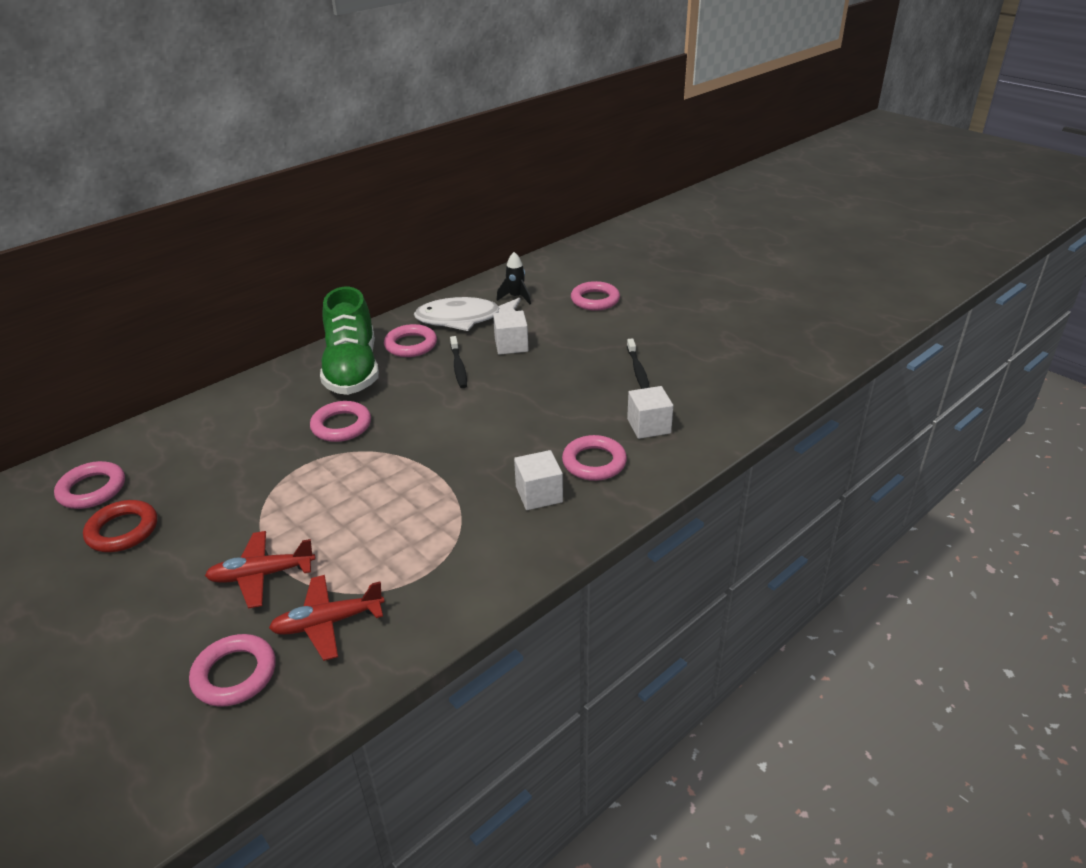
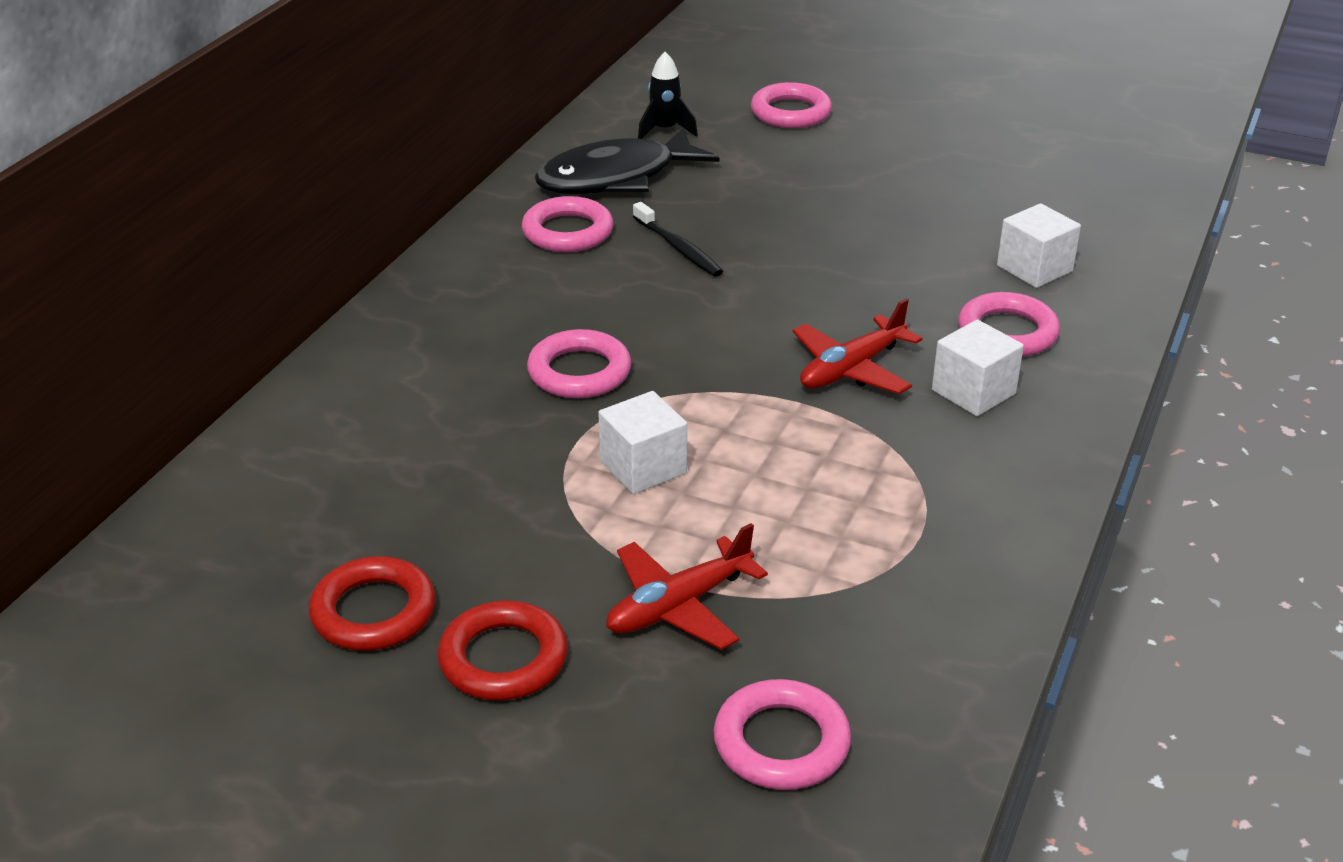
camera: 25 degrees left, 0 degrees up
(92, 489) = (245, 569): pink ring -> none
(153, 576) = (503, 659): none -> red ring
(328, 622) = (847, 636): red plane -> red plane (851, 369)
(352, 370) = (509, 288): green shoe -> none
(464, 319) = (615, 178): white fish -> black fish
(511, 345) = (728, 201): white cube -> white cube (643, 467)
(638, 370) = (948, 198): black toothbrush -> none

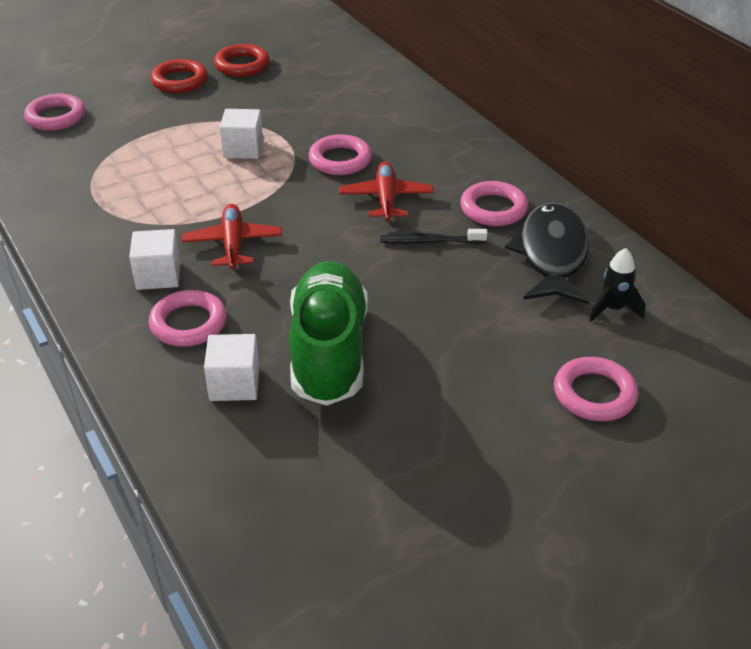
camera: 125 degrees right, 5 degrees up
(678, 606) = (149, 124): red plane -> red plane (386, 199)
(922, 239) = (329, 352): none -> green shoe

